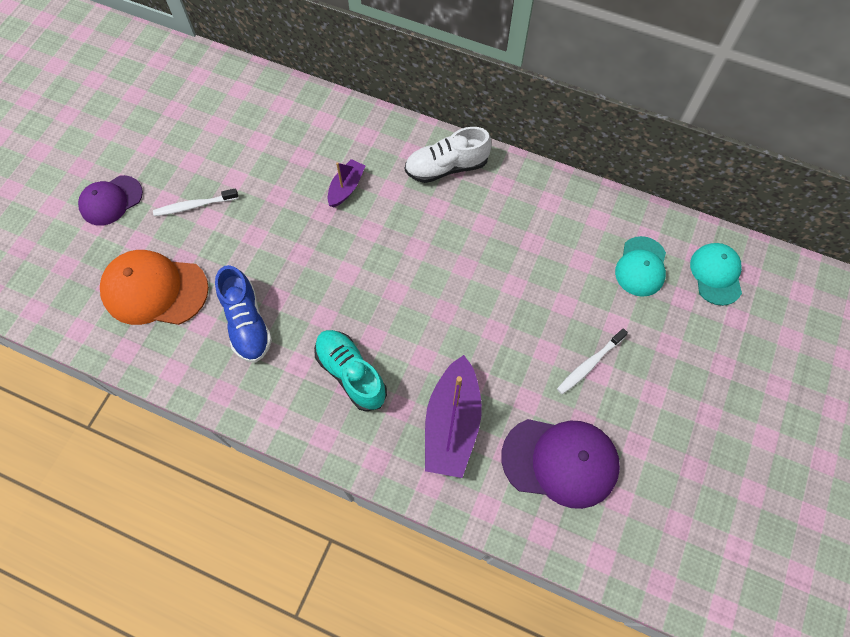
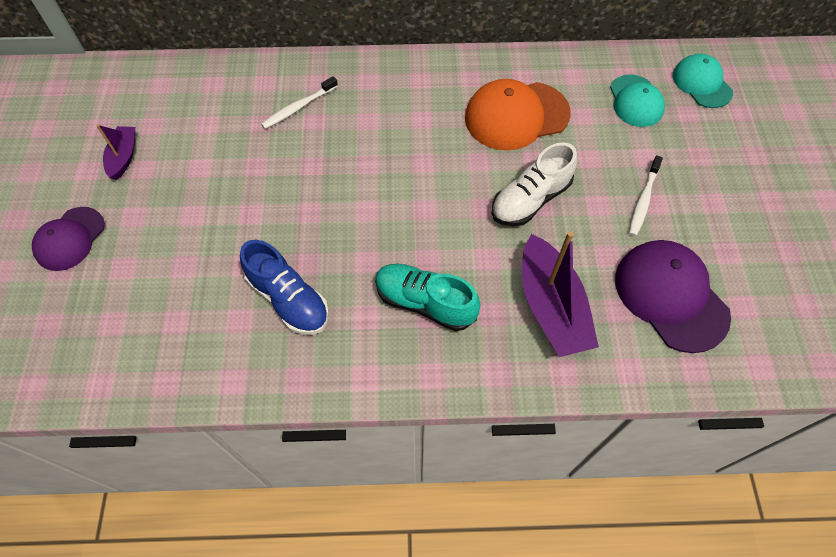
camera: 25 degrees left, 5 degrees down
(155, 290) = (167, 308): orange cap -> orange cap (516, 116)
(194, 206) = (169, 209): white toothbrush -> white toothbrush (298, 107)
(346, 188) = (322, 134): purple boat -> purple boat (123, 157)
(446, 167) = (410, 82): white shoe -> white shoe (530, 200)
(560, 461) = (670, 296): purple cap -> purple cap turned 105 degrees counterclockwise

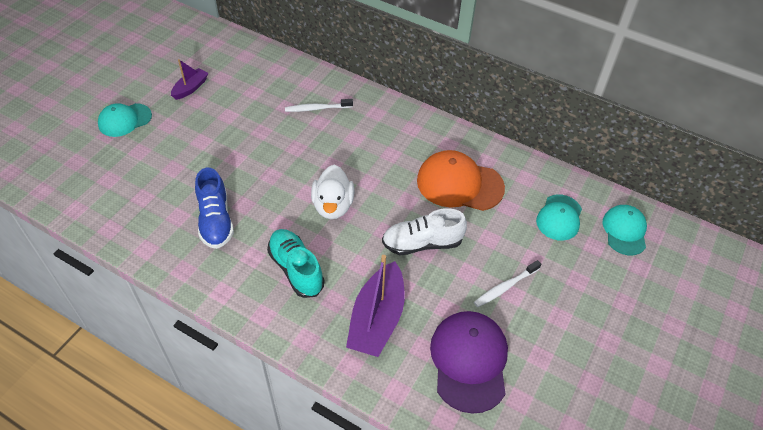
camera: 30 degrees right, 10 degrees down
(70, 239) = (125, 120): purple cap -> turquoise cap
(406, 209) = (333, 206): none -> white duck

